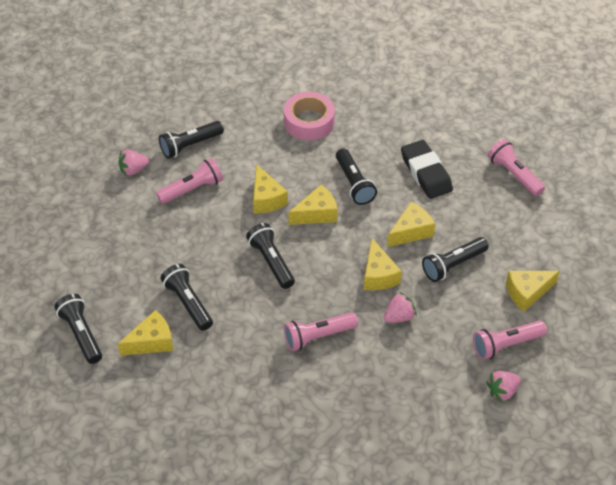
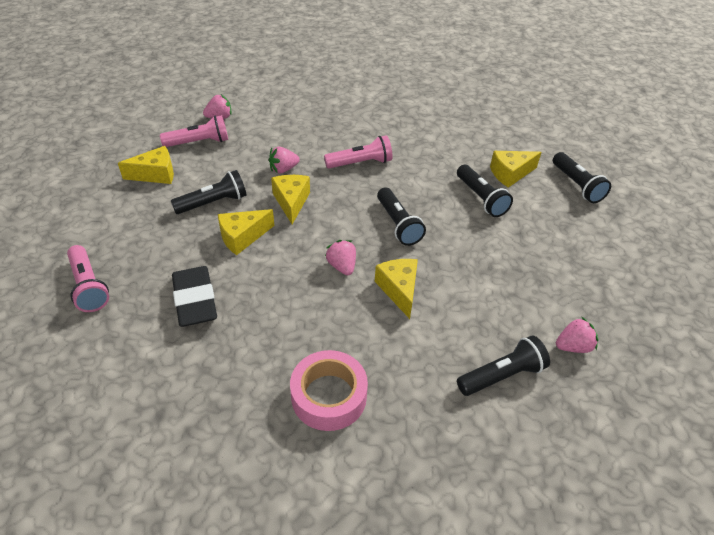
camera: 175 degrees left, 5 degrees down
(192, 189) = (491, 311): pink flashlight -> none
(316, 214) = (342, 266): yellow cheese -> pink strawberry
(354, 183) = (289, 296): black flashlight -> none

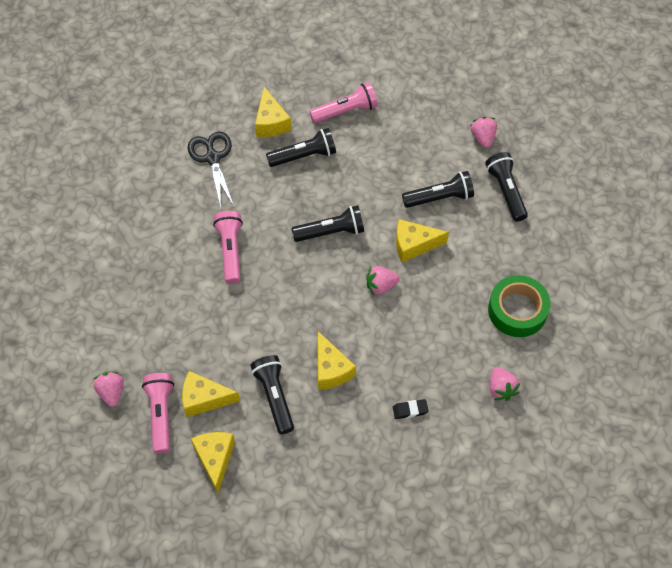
camera: 80 degrees left, 15 degrees up
(88, 286) = (383, 507): pink flashlight -> pink flashlight (345, 111)
(195, 300) = (410, 410): black eraser -> black eraser, size x0.45
(283, 169) = (228, 326): pink strawberry -> pink strawberry (501, 389)
(291, 202) = (284, 322): yellow cheese -> yellow cheese (204, 399)
(329, 396) = (517, 310): pink tape -> green tape
(455, 144) = (212, 158): none -> black scissors
(577, 185) = (297, 74): black flashlight -> black flashlight (439, 197)

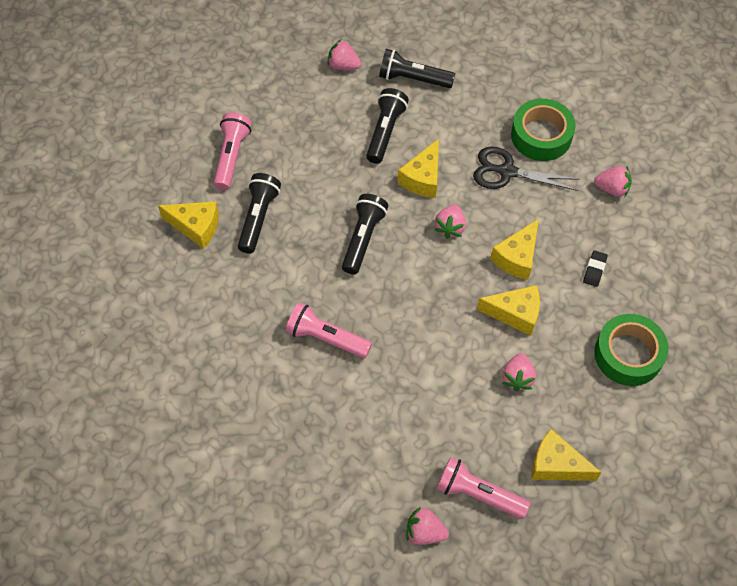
camera: 60 degrees left, 0 degrees up
(204, 399) = (483, 443): yellow cheese -> yellow cheese (517, 257)
(212, 158) = (201, 301): black scissors -> black scissors (507, 172)
(274, 397) = (517, 377): black flashlight -> pink strawberry
(345, 470) = (628, 354): none -> green tape

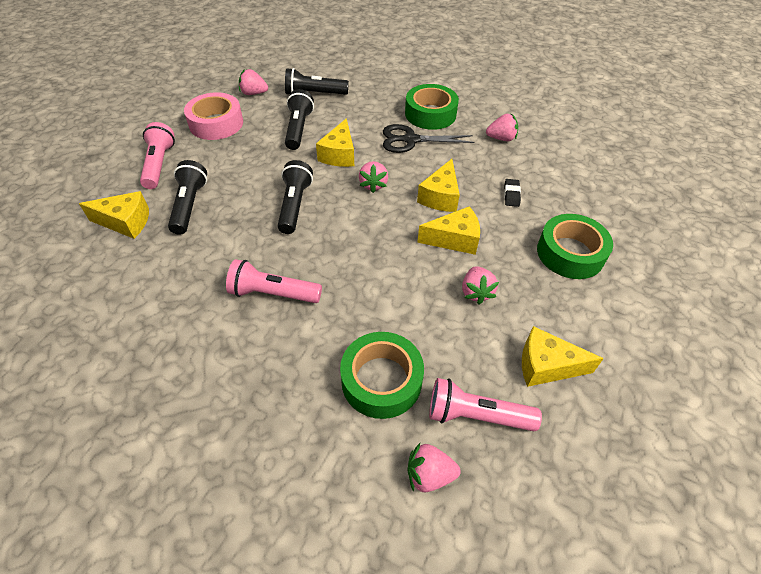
camera: 15 degrees left, 10 degrees down
(296, 107) = (216, 123): none -> pink tape
(406, 445) = (381, 380): none -> green tape

